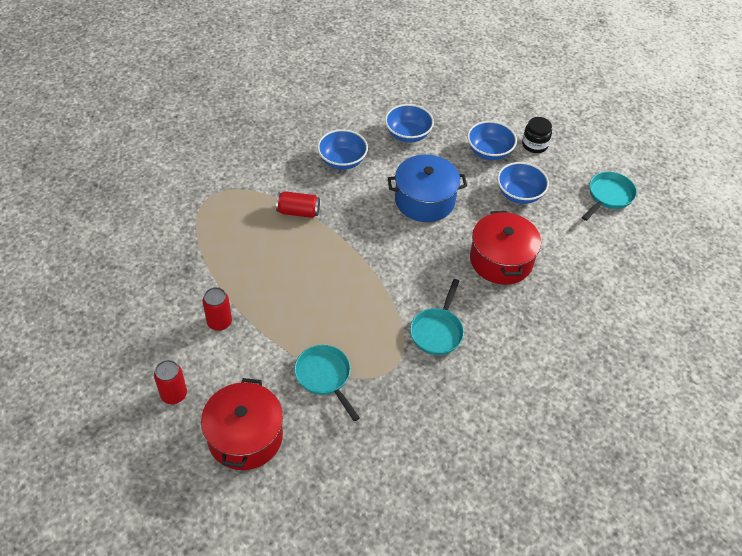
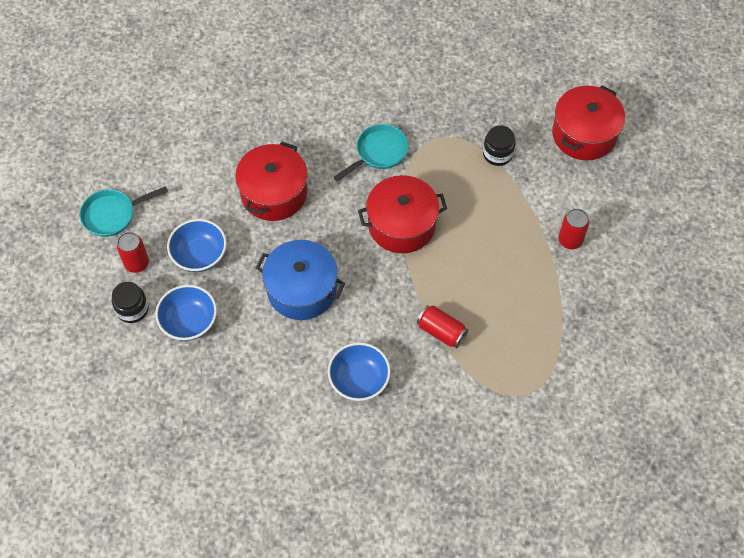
camera: 150 degrees left, 10 degrees up
(174, 394) = (632, 191): red can -> red can (137, 263)
(325, 377) = (497, 154): turquoise pan -> black jar
(377, 277) = (401, 225): none -> red pot
(408, 134) = (262, 386): blue bowl -> none

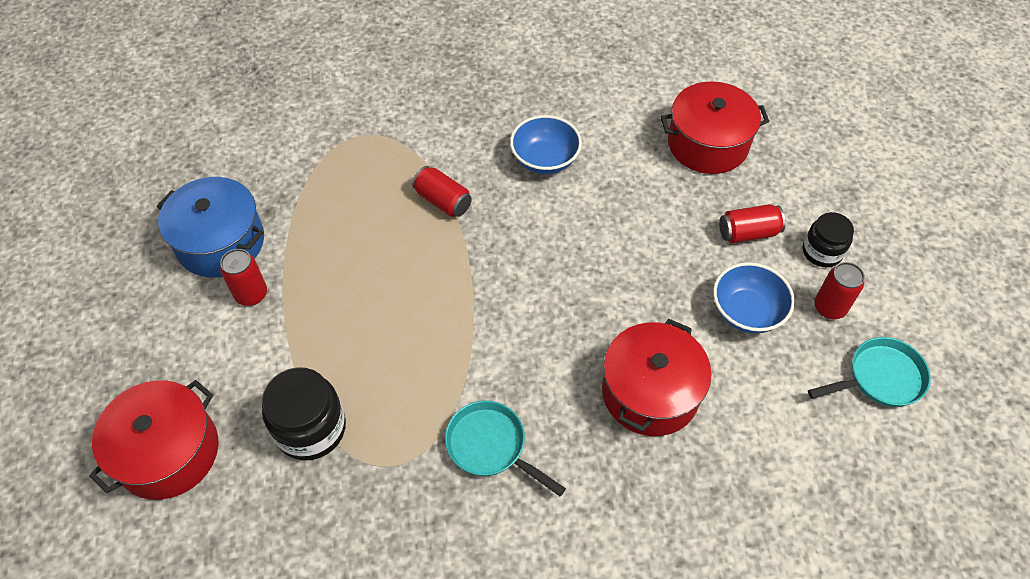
camera: 175 degrees left, 5 degrees down
(189, 322) = (748, 233): blue bowl -> red can
(302, 289) = (609, 259): blue pot -> blue pot (221, 242)
(378, 152) = (490, 446): turquoise pan -> turquoise pan turned 75 degrees clockwise
(401, 225) = (471, 332): red pot -> red pot (707, 144)
(497, 154) = (311, 428): black jar -> black jar, size x1.55

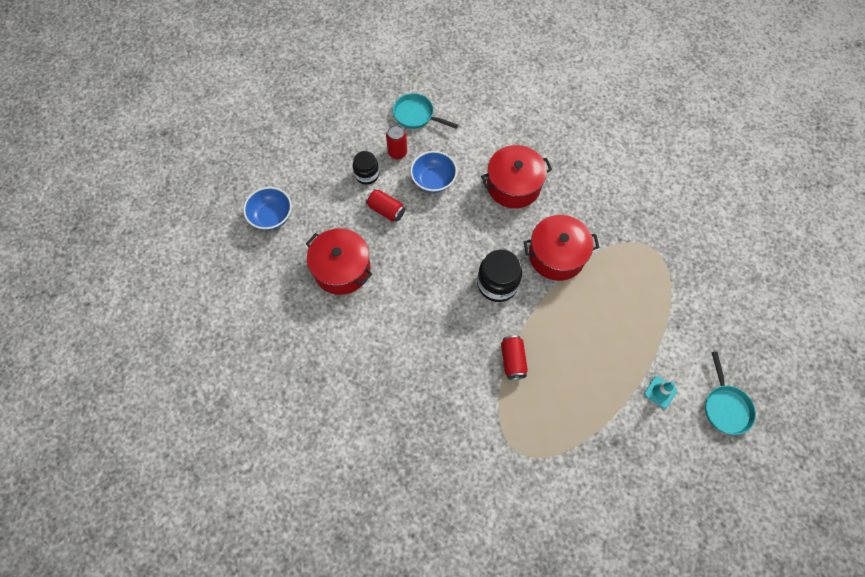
camera: 135 degrees left, 10 degrees up
(168, 452) = (752, 337): red pot -> red pot (556, 255)
(221, 242) = (656, 443): blue pot -> none
(251, 294) = (660, 392): red can -> turquoise traffic cone
(311, 428) = (677, 293): black jar -> black jar (497, 284)
(490, 446) = (602, 221): turquoise pan -> turquoise pan (725, 407)
(545, 160) = (433, 336): blue bowl -> blue bowl (271, 216)

